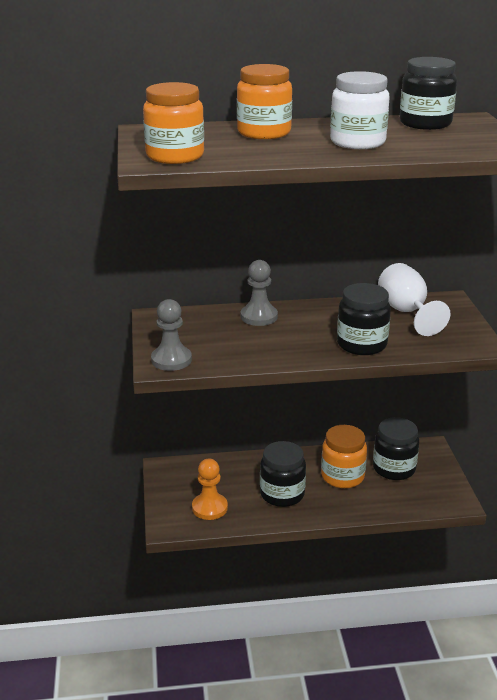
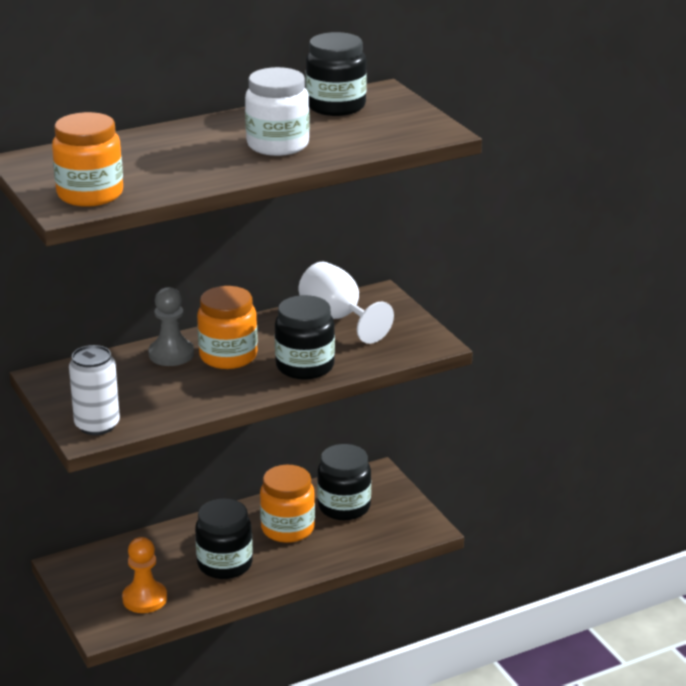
camera: 20 degrees left, 0 degrees up
(171, 360) = (97, 425): grey pawn -> white can
(264, 133) = (166, 145): orange jar -> orange jar (228, 356)

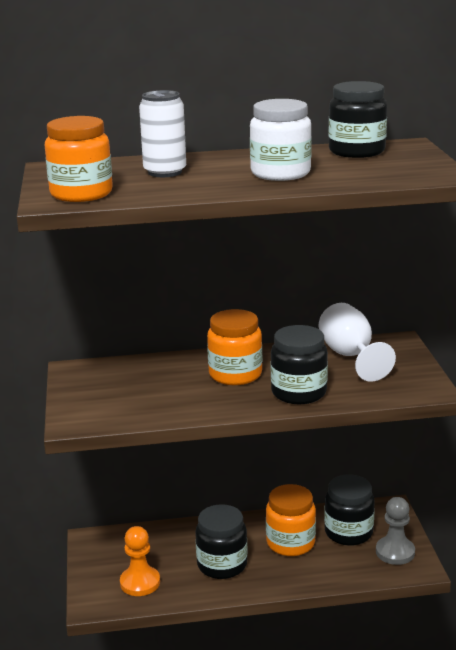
camera: 20 degrees right, 5 degrees down
(97, 425) = (87, 416): white can -> white can (165, 172)
(171, 354) = (187, 366): grey pawn -> grey pawn (395, 552)

